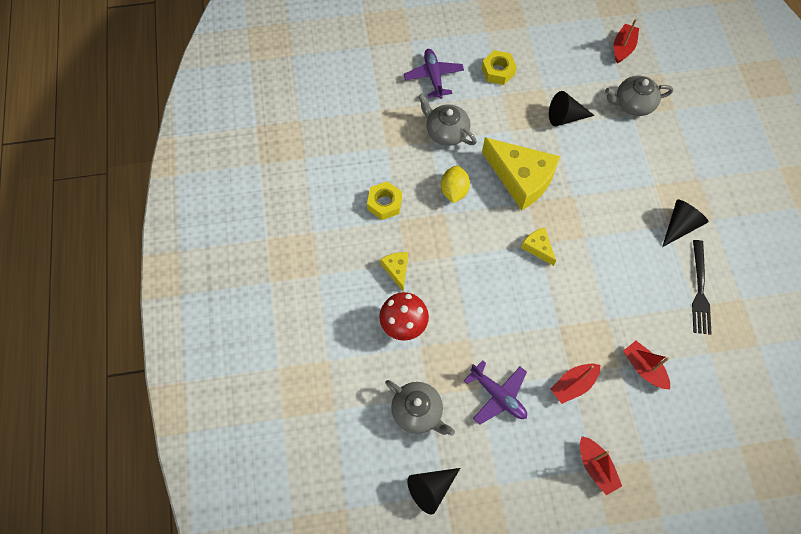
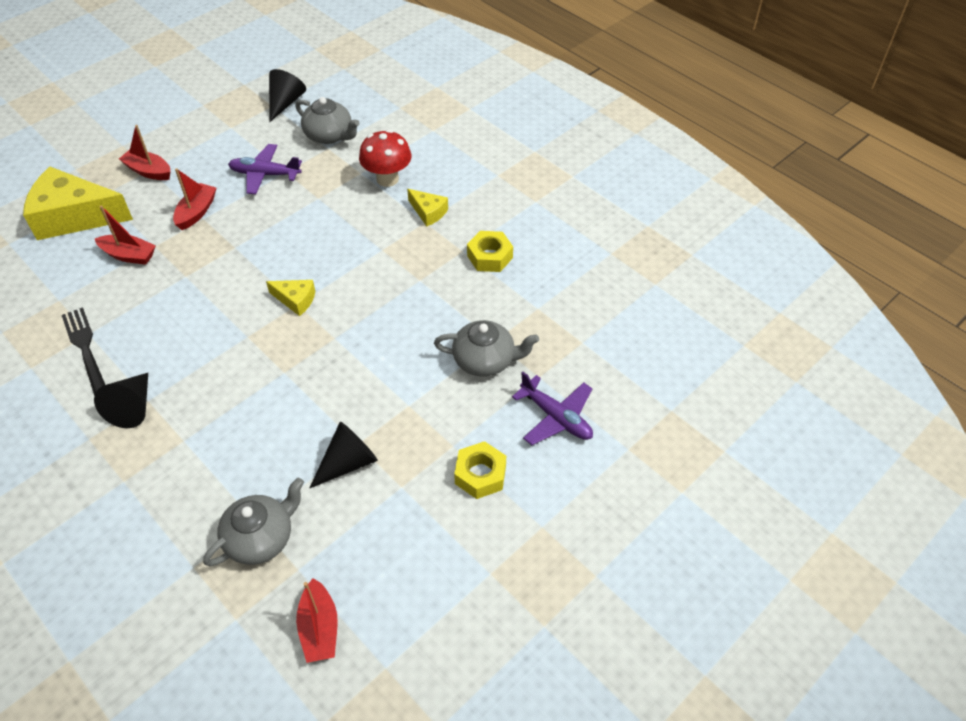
camera: 145 degrees right, 15 degrees down
(418, 411) = (329, 135): grey teapot -> grey teapot turned 150 degrees counterclockwise
(454, 191) = (426, 305): yellow lemon -> none
(521, 178) = (359, 357): yellow cheese -> yellow cheese (74, 216)

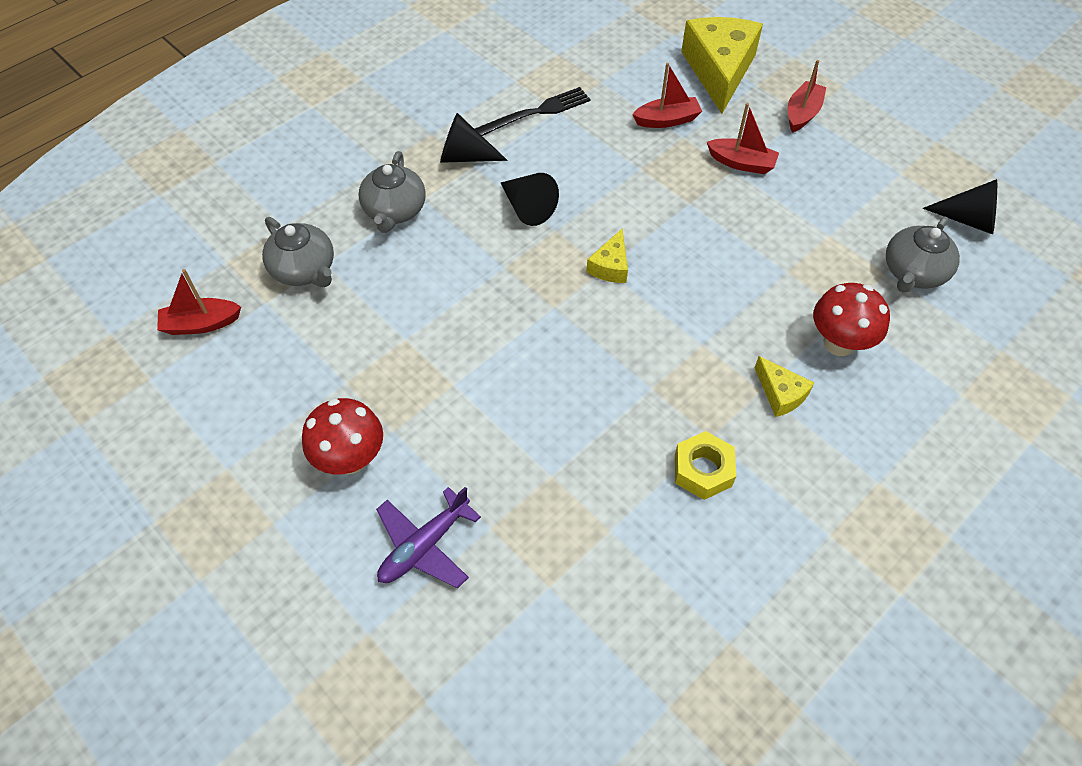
camera: 90 degrees right, 5 degrees up
(129, 255) = (667, 120): red boat -> red boat turned 120 degrees counterclockwise
(265, 174) = (819, 215): purple plane -> none
(348, 462) = (381, 333): black cone -> black cone (527, 208)
(428, 212) = (780, 394): yellow cheese -> yellow cheese turned 75 degrees counterclockwise
(480, 474) = (350, 459): yellow nut -> red mushroom
(485, 360) = (518, 464): grey teapot -> grey teapot (394, 211)

